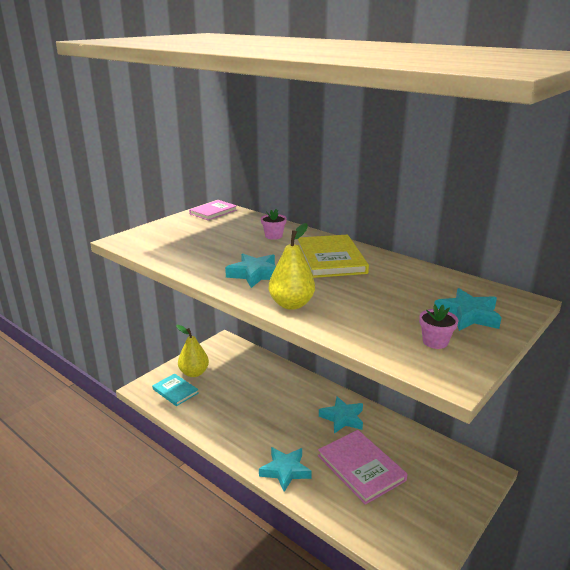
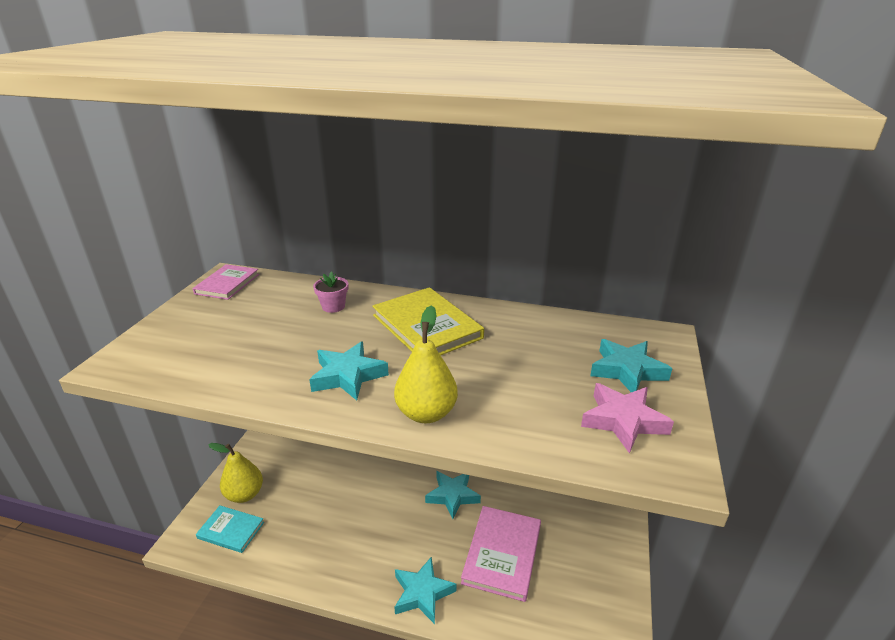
camera: 25 degrees left, 5 degrees up
(361, 468) = (502, 554): pink book -> pink book turned 75 degrees clockwise
(435, 342) = (623, 421): pink flower pot -> pink star

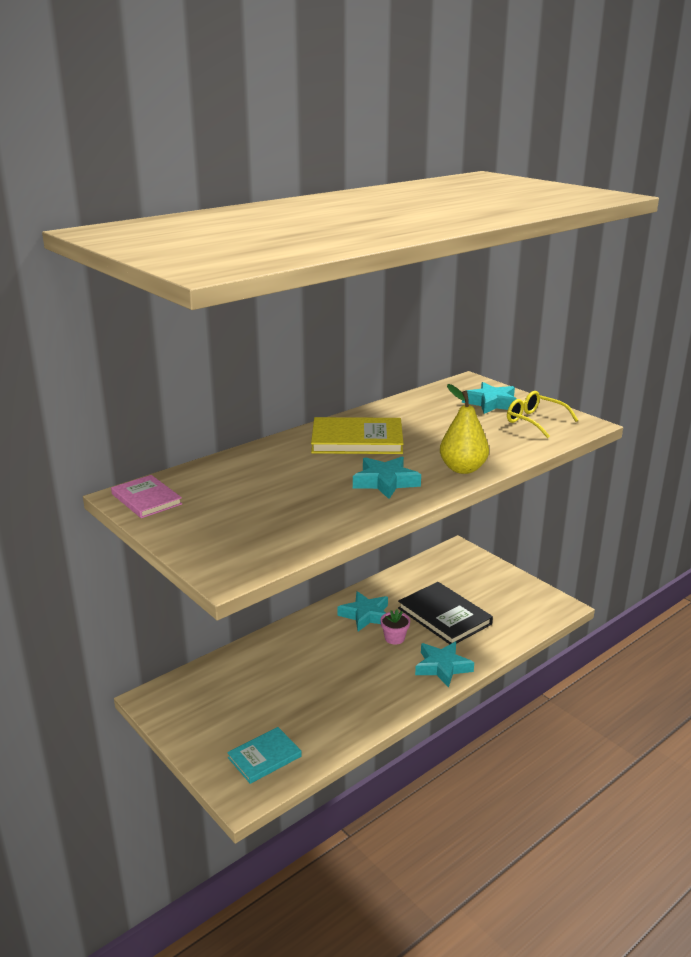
camera: 55 degrees left, 5 degrees down
(244, 494) = (225, 735): yellow pear -> none
(333, 306) = (271, 464): pink flower pot -> pink flower pot (394, 638)
(502, 554) = (444, 616): pink book -> black book
(623, 421) = (534, 421): pink star -> yellow glasses

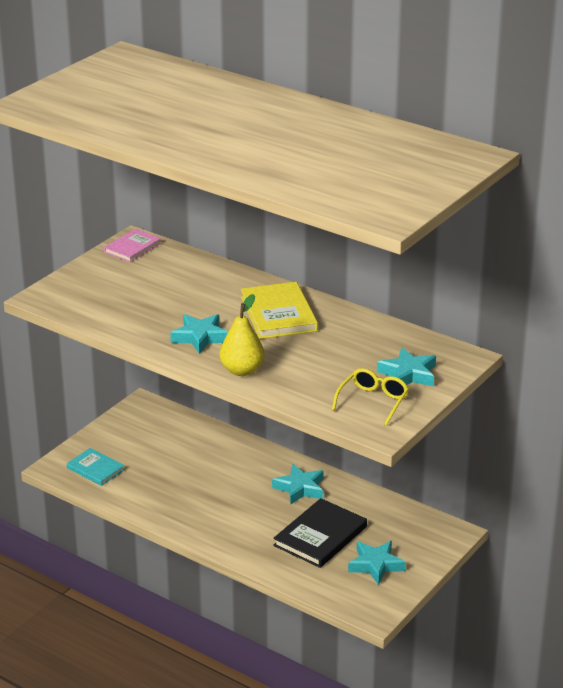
camera: 75 degrees right, 5 degrees up
(394, 638) = (271, 510): pink flower pot -> none
(442, 667) = (238, 543): turquoise star -> turquoise star (375, 565)

